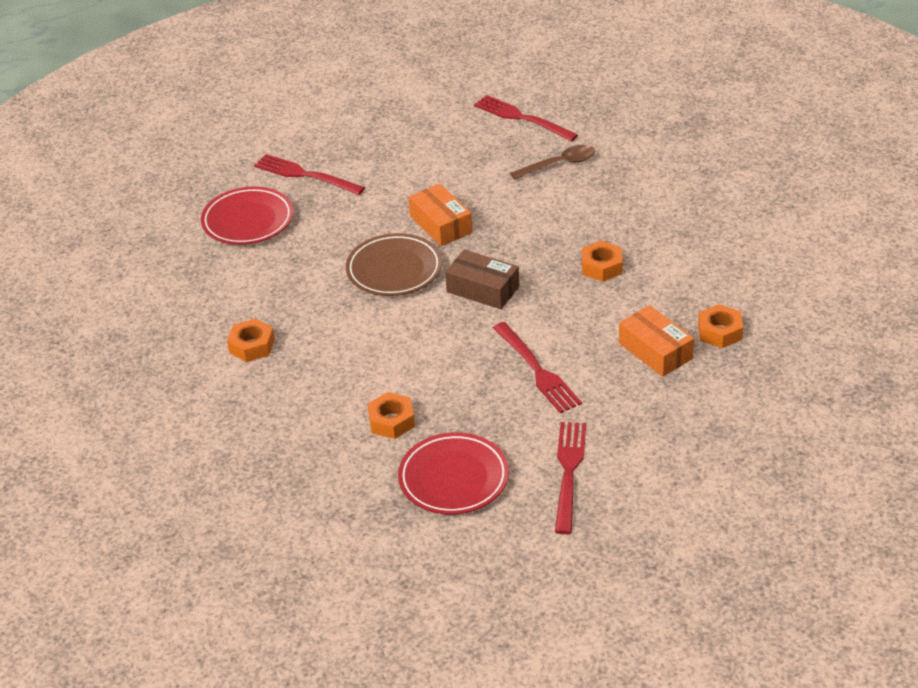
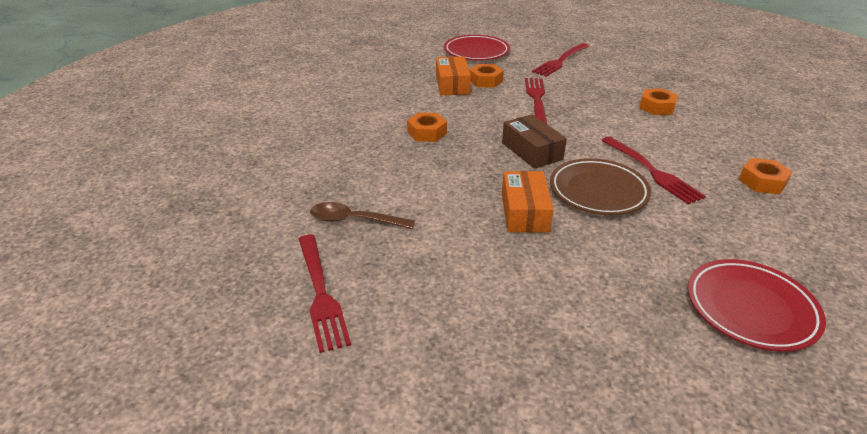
camera: 150 degrees left, 5 degrees down
(305, 175) = (651, 343): red fork -> red fork (652, 171)
(453, 478) = (630, 76): red plate -> red plate (476, 52)
(720, 332) = (403, 80): orange nut -> orange nut (485, 81)

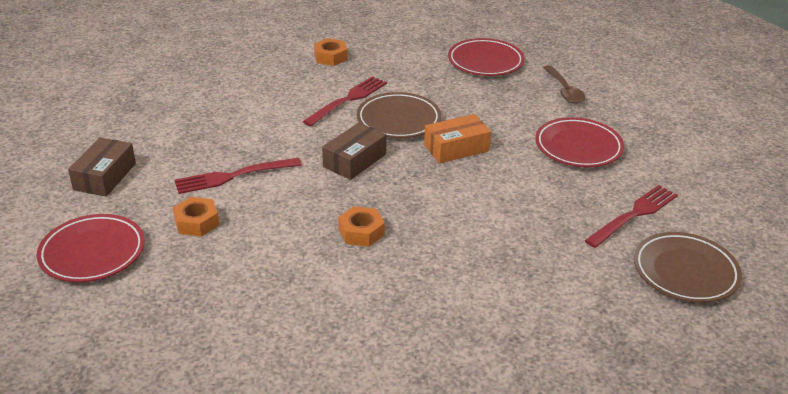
camera: 115 degrees left, 0 degrees up
(211, 286) = (685, 272): none -> brown plate
(355, 220) = (543, 229): brown spoon -> brown spoon (564, 90)
(452, 85) = (222, 246): orange box -> none
(478, 308) = (578, 147): none -> red plate
(560, 61) = (105, 176): red fork -> brown box
(657, 107) = (216, 105): orange nut -> none

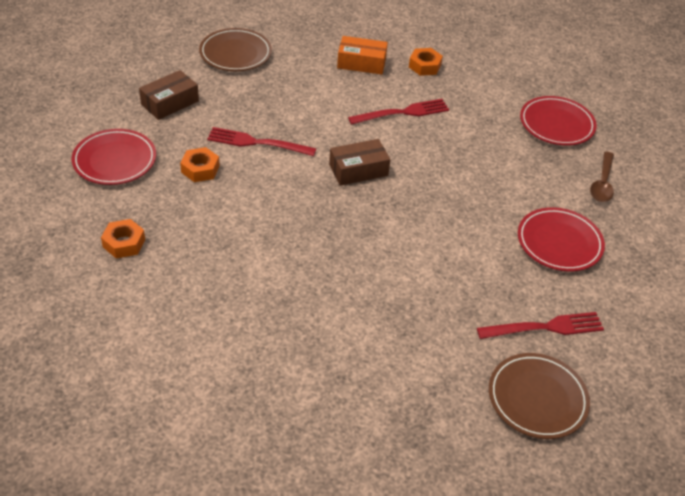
camera: 30 degrees right, 10 degrees up
(361, 232) = (308, 234): orange nut -> orange nut (124, 243)
(398, 120) = (427, 149): brown plate -> brown plate (235, 54)
(456, 148) = (451, 196): orange box -> orange box (361, 63)

